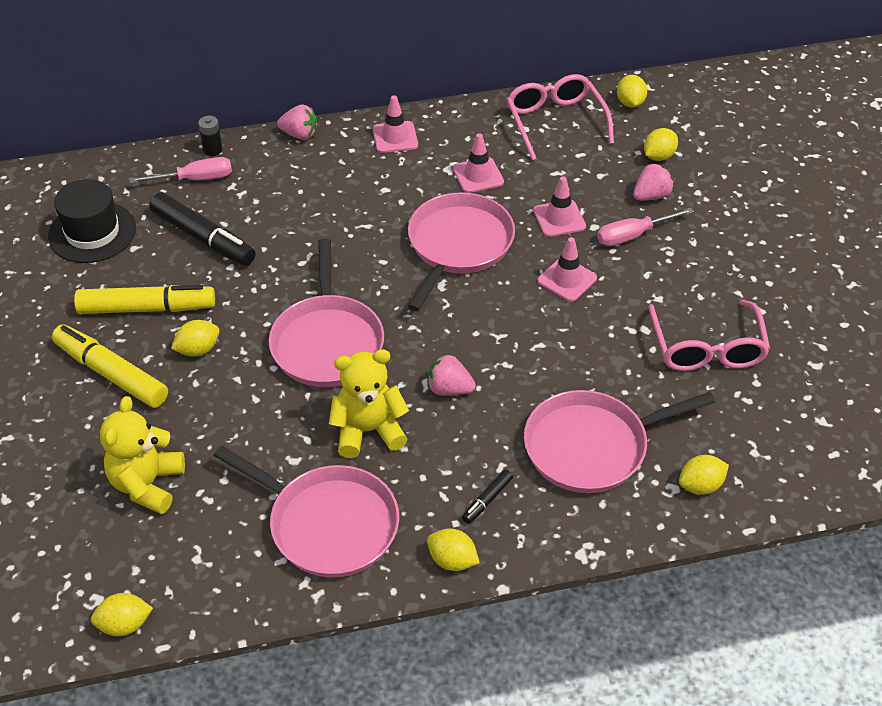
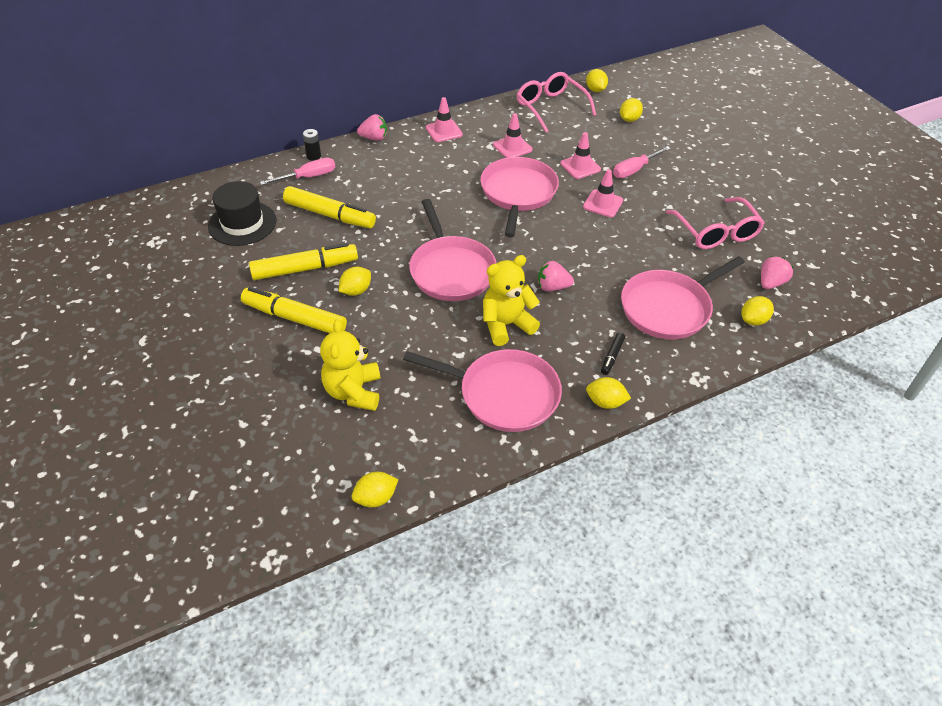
camera: 15 degrees left, 0 degrees up
(203, 238) = (330, 215): black marker -> yellow marker
(651, 196) = (635, 144): pink strawberry -> pink strawberry (770, 283)

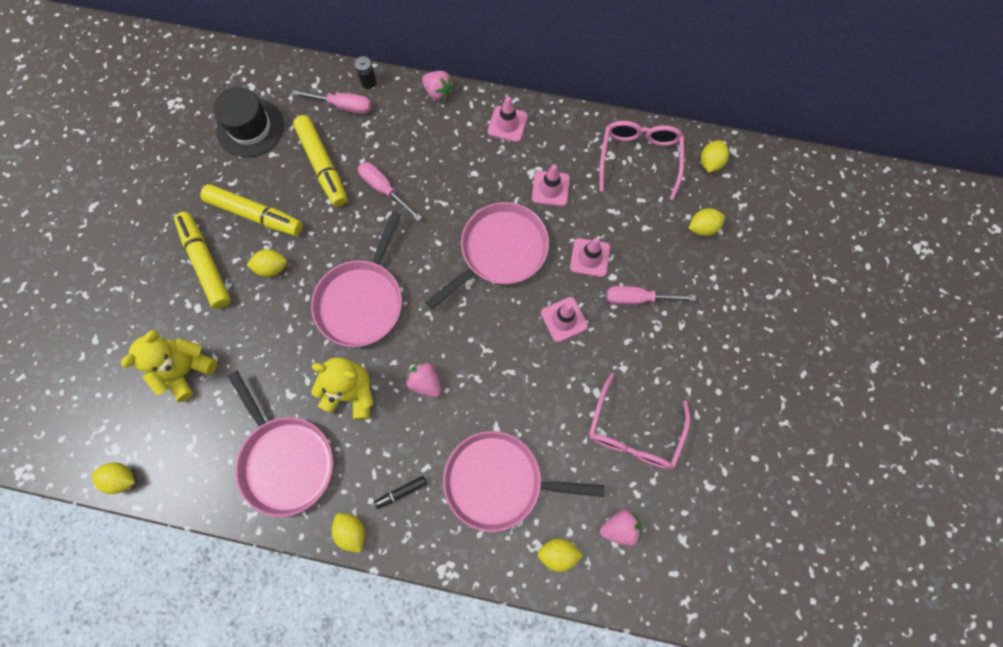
camera: 40 degrees right, 25 degrees up
(394, 204) = (384, 189): none -> pink screwdriver

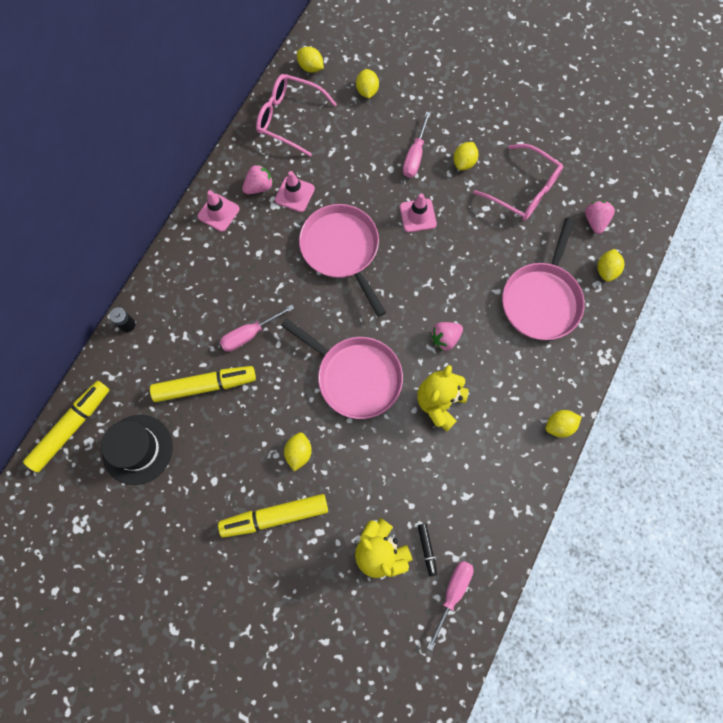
camera: 75 degrees left, 0 degrees up
(122, 478) = (471, 627): yellow lemon -> yellow lemon (464, 162)
(255, 214) = (237, 460): yellow marker -> yellow marker (71, 427)
(286, 460) = (487, 471): pink pan -> none
(343, 106) = (146, 354): pink screwdriver -> pink screwdriver (452, 593)
(401, 492) = (535, 378): black marker -> black marker (427, 549)
(438, 92) = (163, 264): pink strawberry -> pink strawberry (259, 187)
(590, 257) = (368, 181): pink traffic cone -> none

